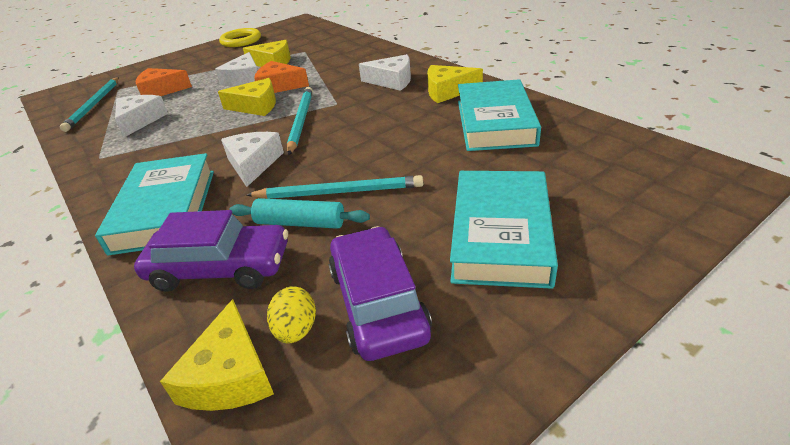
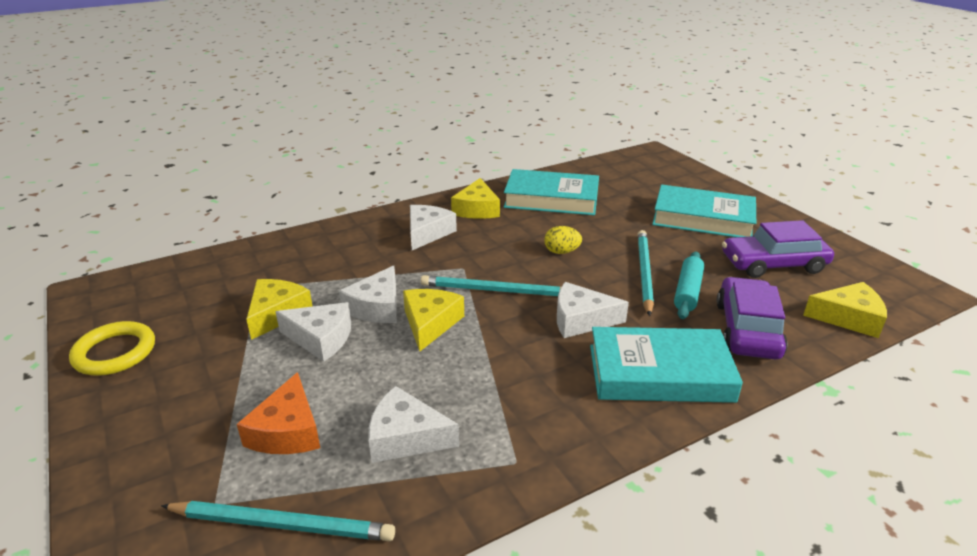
camera: 85 degrees left, 5 degrees down
(279, 86) = (377, 307): orange cheese -> white cheese
(296, 330) = (804, 293): yellow egg -> yellow egg (561, 252)

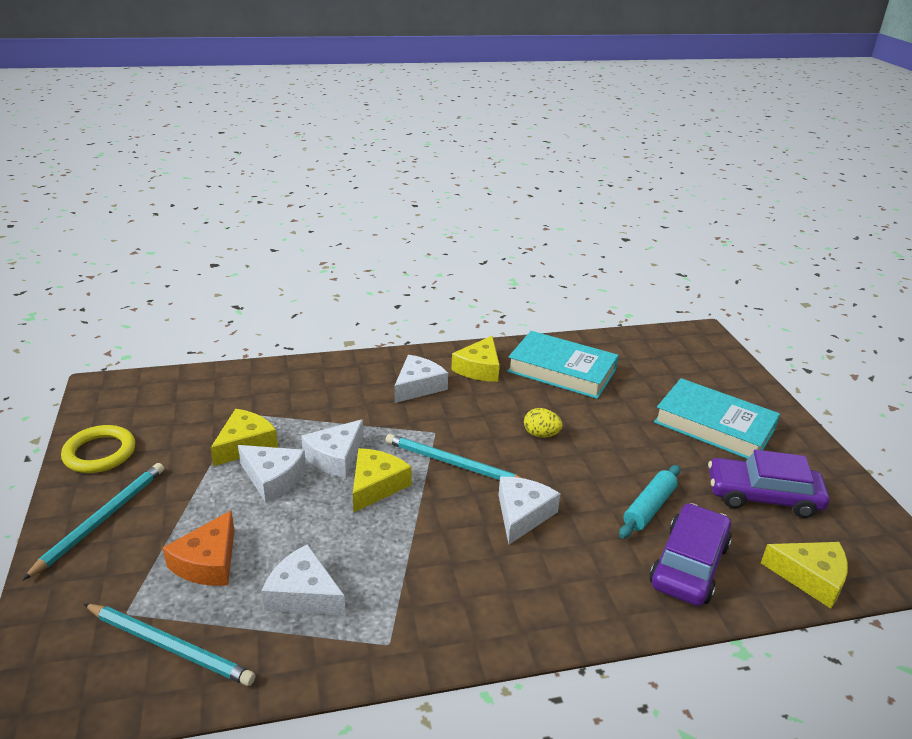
camera: 15 degrees right, 0 degrees up
(581, 320) = (522, 514): white cheese -> white cheese turned 90 degrees clockwise
(644, 272) = (614, 476): turquoise pencil -> turquoise pencil (102, 519)
(659, 373) = (570, 590): turquoise book -> none

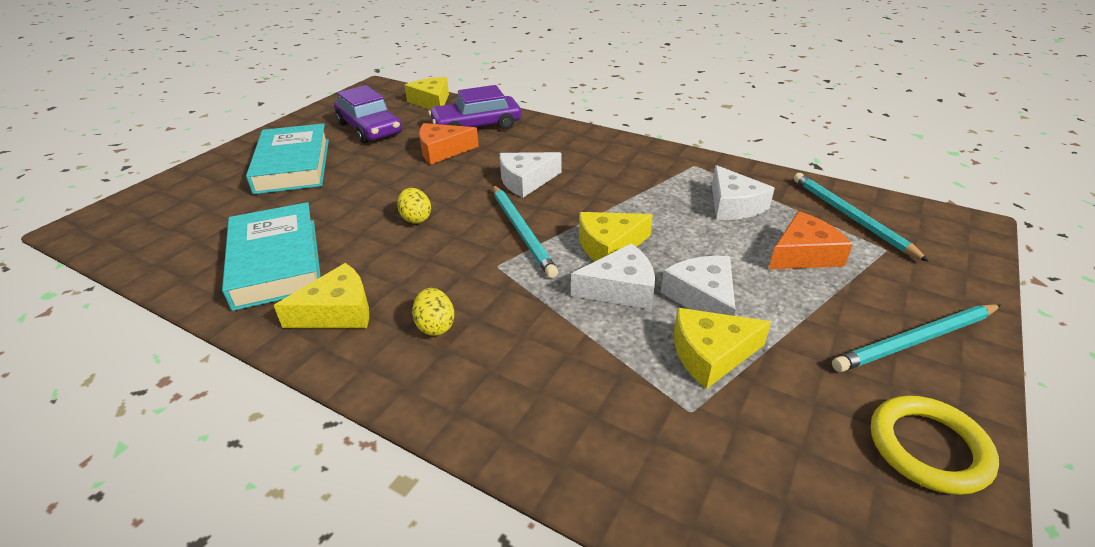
camera: 135 degrees left, 5 degrees up
(418, 386) = (435, 326): white cheese -> yellow egg
(649, 508) = (442, 151): turquoise rolling pin -> orange cheese

